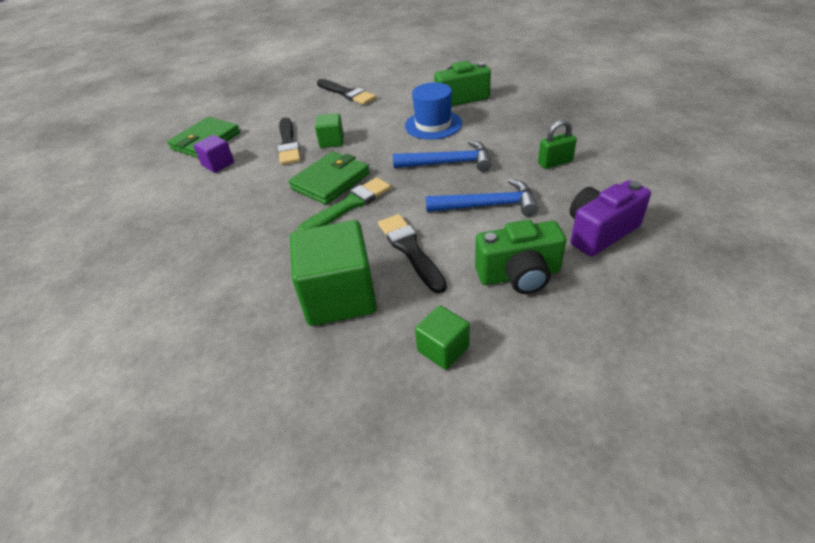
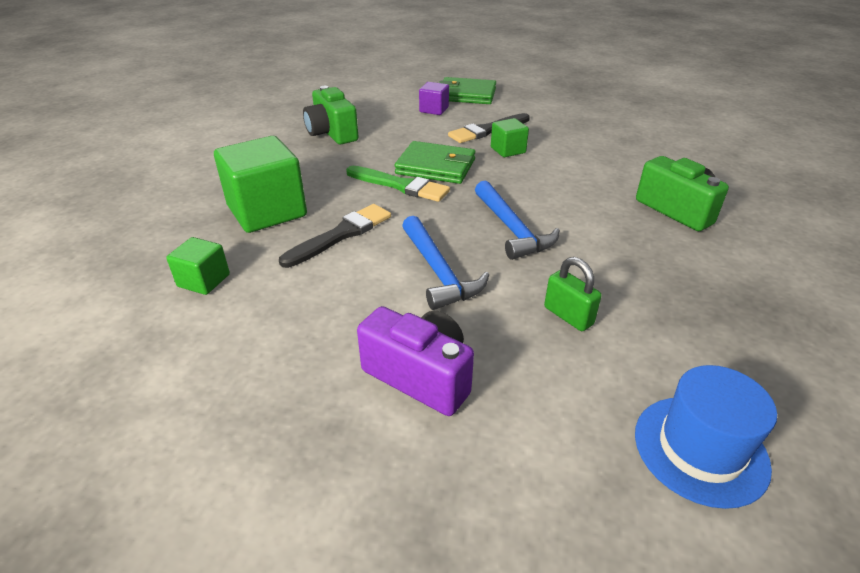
camera: 65 degrees right, 5 degrees down
(347, 93) = (613, 135): black brush -> none
(433, 125) = (591, 202): blue hat -> blue hat (700, 449)
(519, 275) = (317, 314): green camera -> green camera (332, 133)

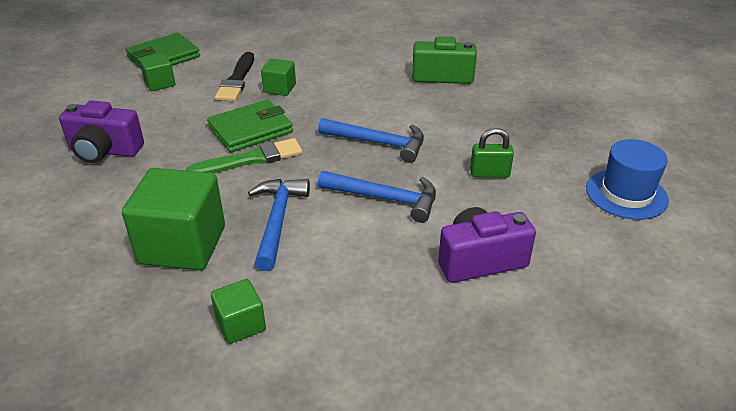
camera: 50 degrees left, 0 degrees up
(332, 133) = (104, 151): green camera -> purple camera
(341, 234) = (277, 221): black brush -> blue hammer
(434, 110) = (160, 83): purple cube -> green cube

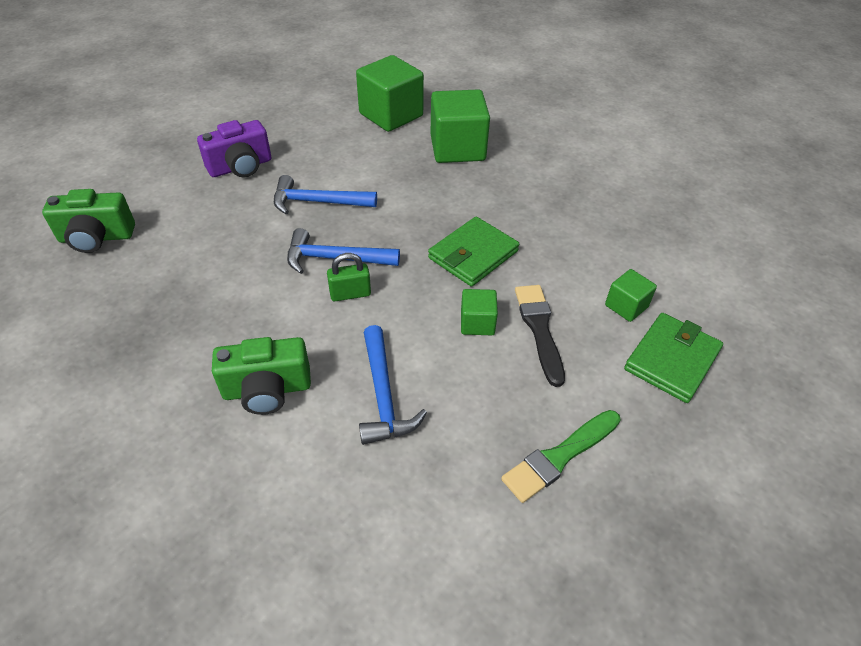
camera: 165 degrees right, 10 degrees up
(104, 151) = (590, 209): purple camera -> none
(241, 324) = (391, 115): green cube -> green cube, size x1.97
(251, 159) = (451, 221): green brush -> green brush (559, 457)
(277, 221) = (399, 173): blue hammer -> blue hammer (383, 395)
(489, 173) = (222, 240): green padlock -> green padlock (350, 294)
(626, 194) = (96, 238): blue hat -> green camera

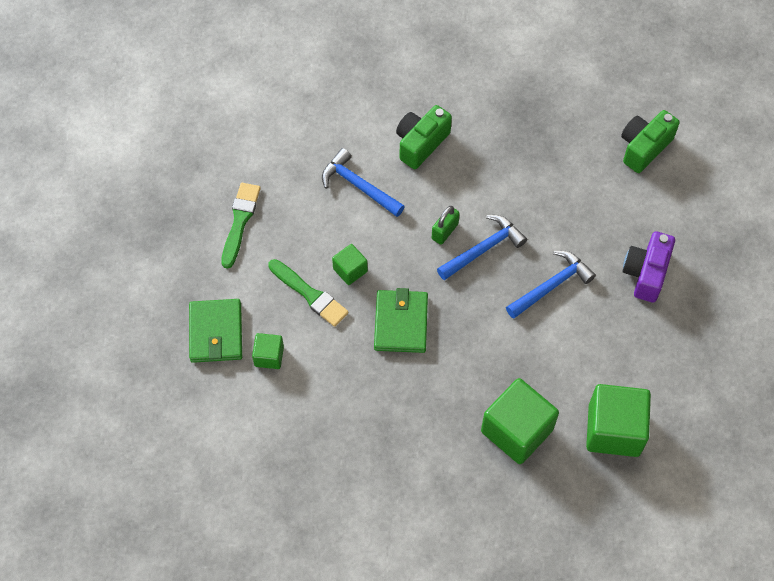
camera: 140 degrees right, 15 degrees up
(539, 329) = (310, 294): black brush -> green brush

